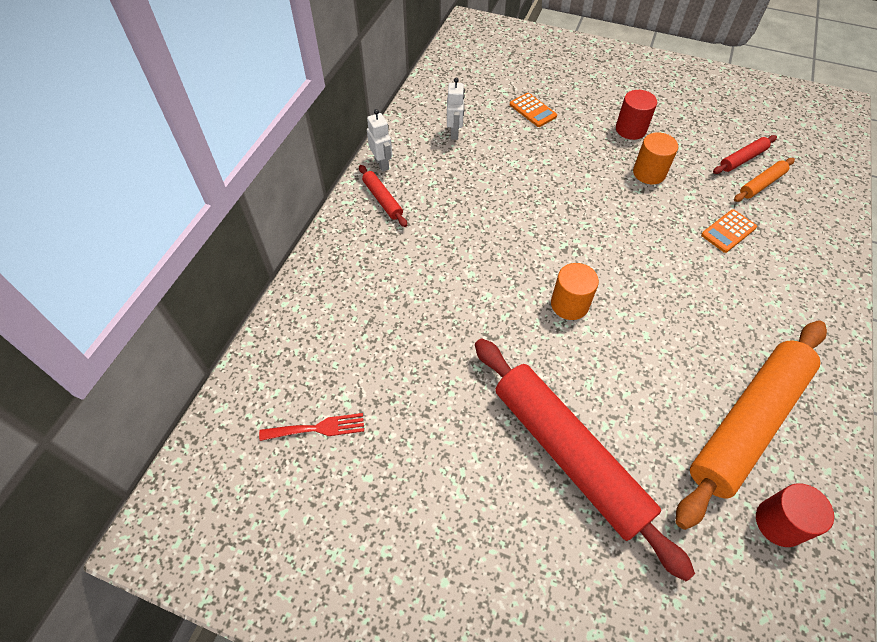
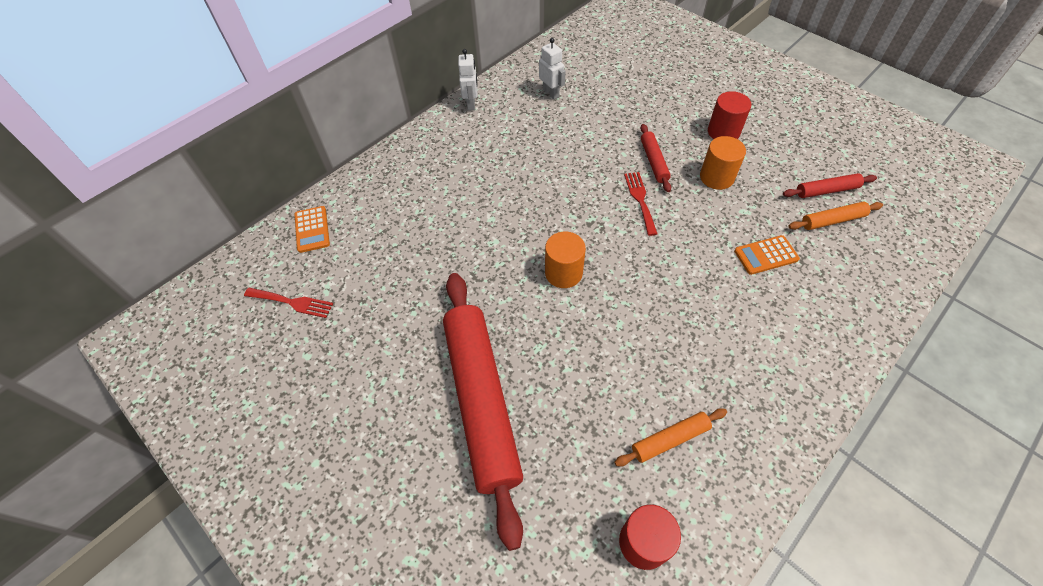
camera: 25 degrees right, 0 degrees up
(382, 199) = (454, 134): red rolling pin -> red rolling pin (654, 161)
(454, 133) = (551, 93): white robot -> white robot turned 60 degrees counterclockwise
(533, 110) = (636, 91): orange calculator -> orange calculator (312, 229)
(596, 213) = (640, 200): none -> red fork
(747, 423) = (670, 439): orange rolling pin -> orange rolling pin, size x0.42

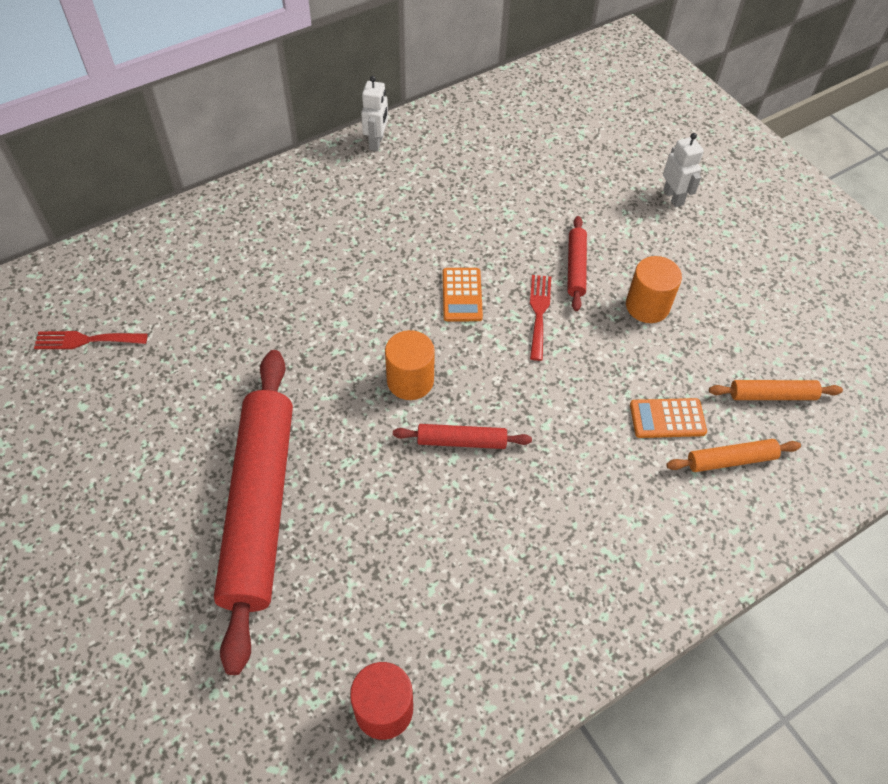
camera: 10 degrees right, 0 degrees up
(292, 302) = (86, 340): red fork -> red fork turned 150 degrees clockwise
(312, 229) = (135, 258): orange calculator -> orange calculator (462, 295)
(551, 93) = (481, 149): white robot -> white robot (673, 197)
(670, 439) = (459, 605): orange rolling pin -> orange rolling pin (730, 460)
(723, 132) = (681, 249): red cylinder -> none
(826, 190) = (782, 355): red rolling pin -> red rolling pin (461, 441)

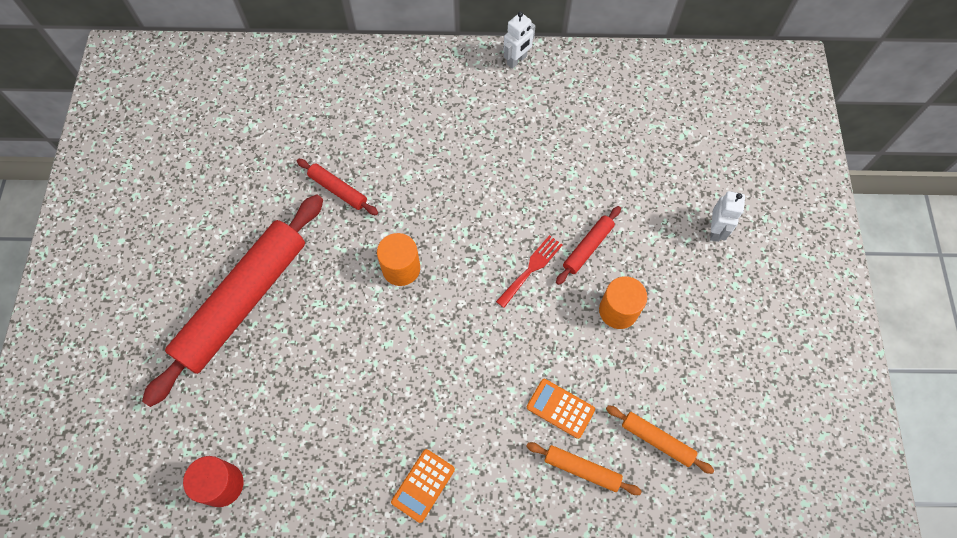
camera: 35 degrees right, 10 degrees up
(86, 340) = (219, 117): red fork -> none
(461, 441) = (402, 334): red rolling pin -> red rolling pin (338, 190)
(462, 295) = (486, 222): orange calculator -> orange calculator (423, 485)

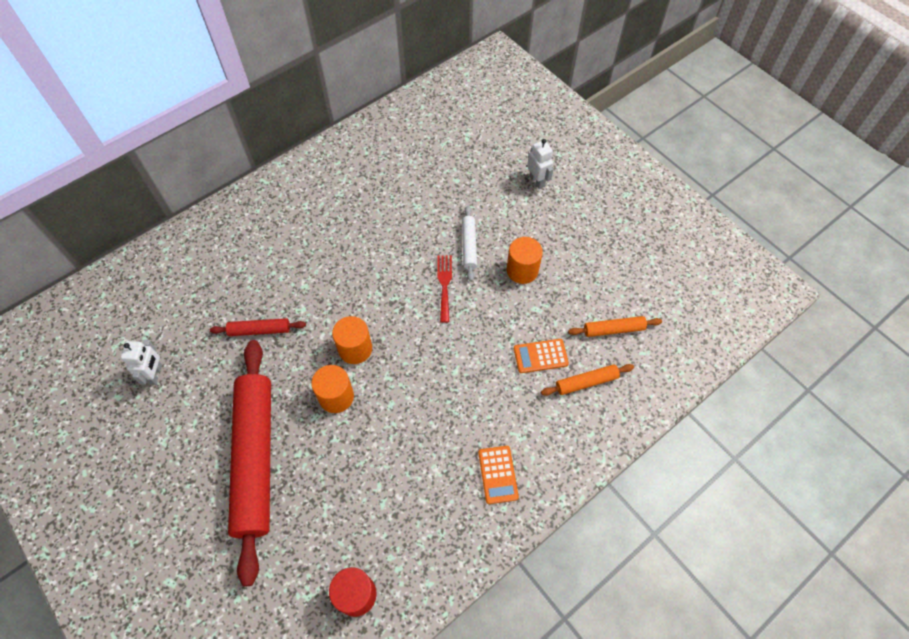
camera: 40 degrees left, 5 degrees down
(349, 299) = (336, 396): none -> orange cylinder
(517, 60) = (314, 159): white robot -> white robot (155, 374)
(588, 247) = (469, 246): red rolling pin -> white rolling pin

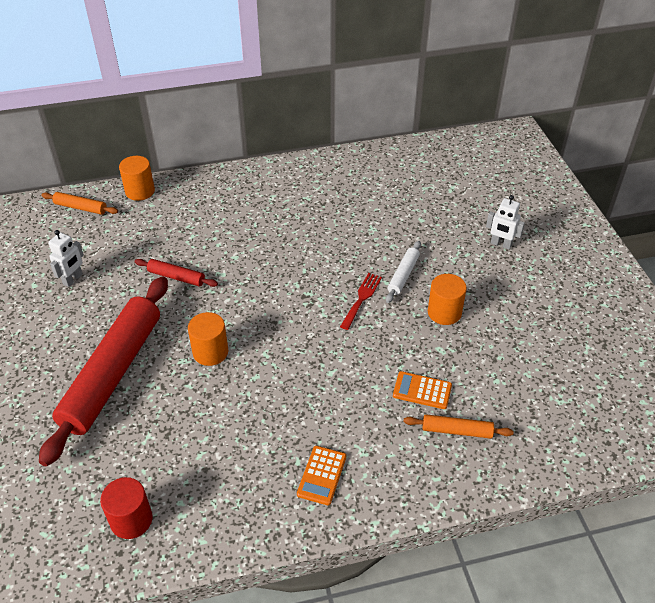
camera: 25 degrees right, 15 degrees down
(355, 349) = (249, 321): orange cylinder -> orange cylinder (140, 191)
(537, 181) = (501, 244): white robot -> white robot turned 120 degrees clockwise
(613, 329) = (511, 395): orange rolling pin -> orange rolling pin (80, 208)

